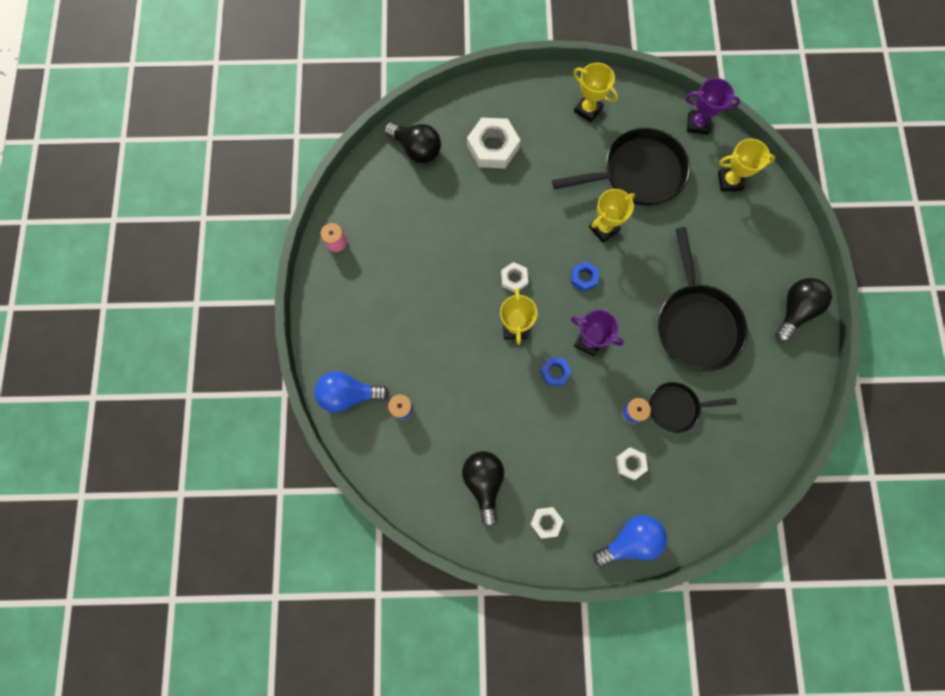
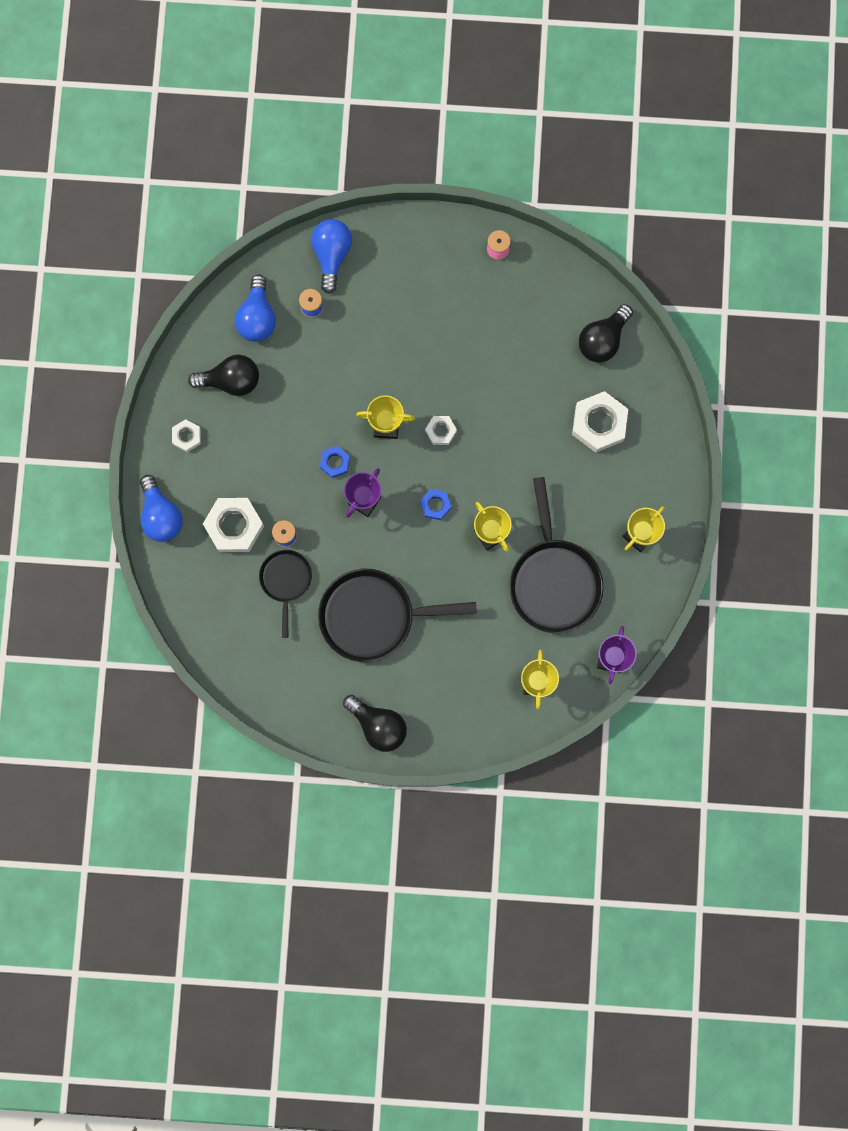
camera: 95 degrees right, 5 degrees up
(416, 462) = (257, 317): none -> blue light bulb
(630, 463) = (234, 526): white nut -> white nut, size x1.87

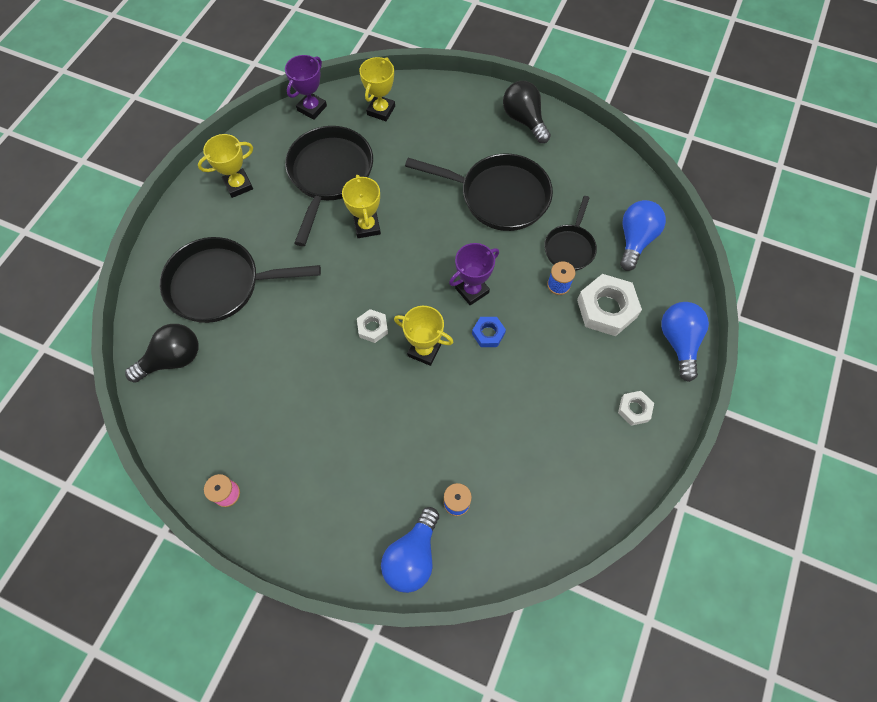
camera: 160 degrees left, 15 degrees down
(231, 380) = (571, 452): black light bulb -> none
(257, 317) = (521, 513): blue light bulb -> blue light bulb (635, 240)
(435, 505) = (406, 265): blue nut -> none
(599, 423) = (220, 284): white nut -> black pan

